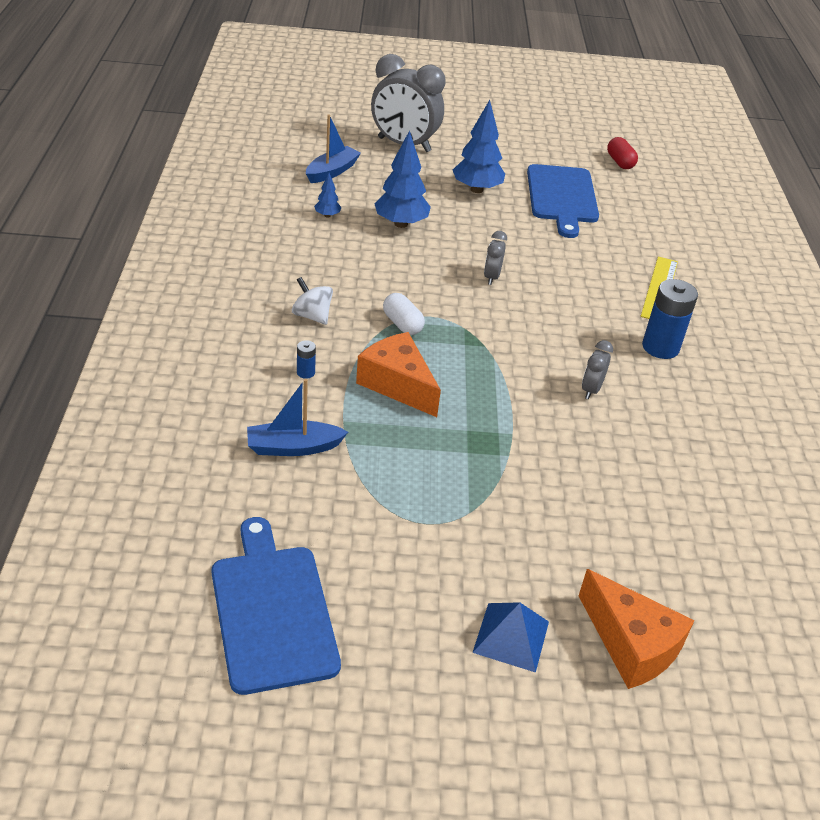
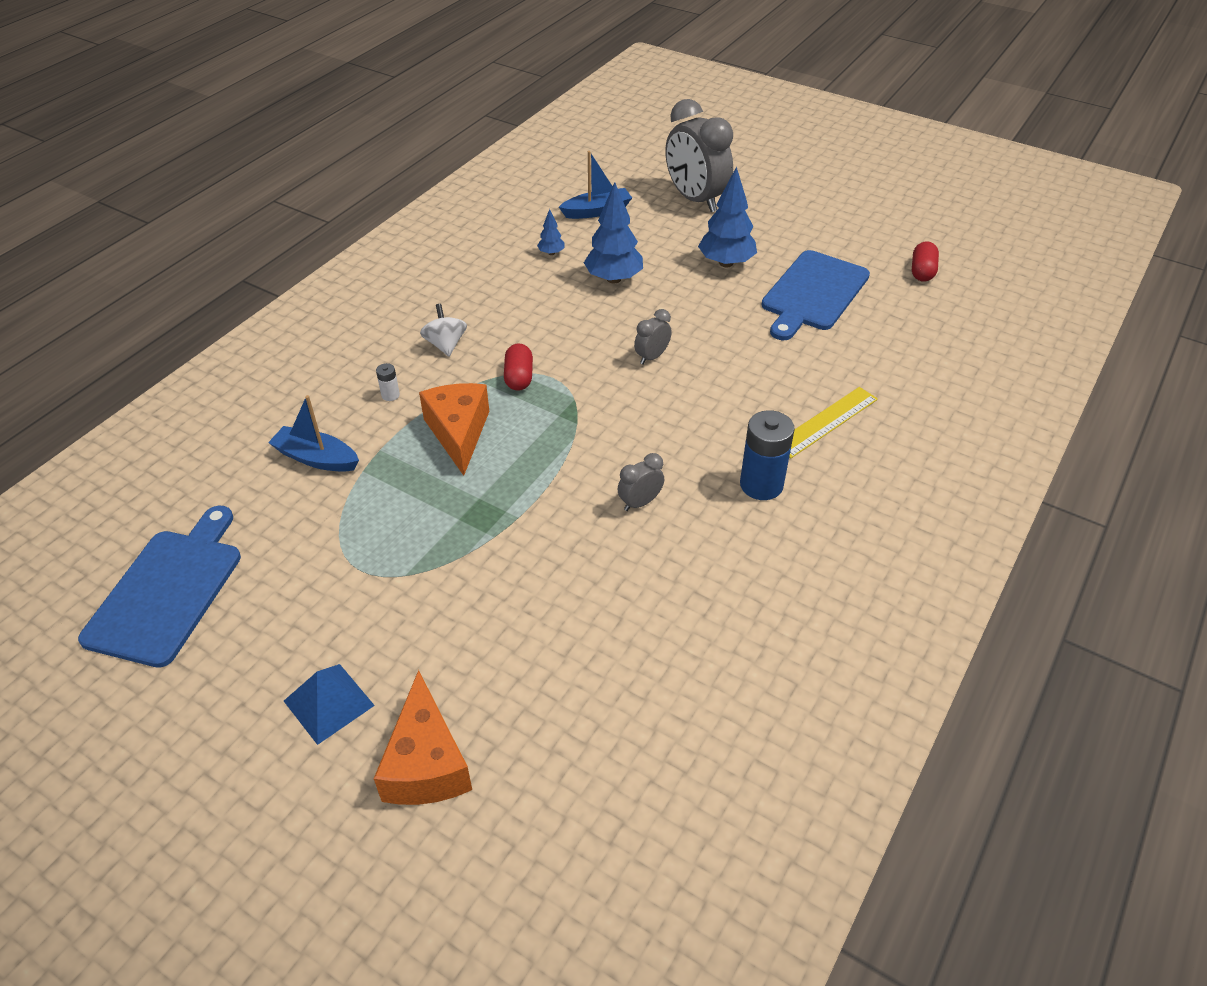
camera: 35 degrees right, 5 degrees up
(305, 372) = (390, 395): blue battery -> white battery
(402, 324) = (519, 377): white capsule -> red capsule

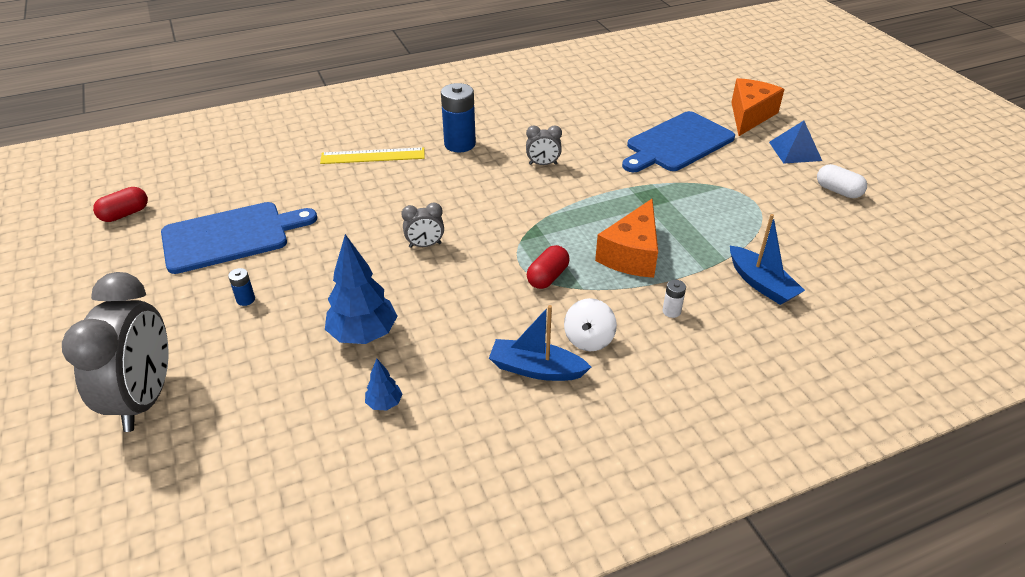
camera: 145 degrees left, 5 degrees down
(168, 591) = (898, 238): blue cutting board -> blue cutting board (677, 143)
(251, 642) = (838, 191): none -> white capsule
(597, 211) = (263, 444): blue boat -> blue boat (536, 369)
(726, 263) = (246, 299): blue tree -> blue battery

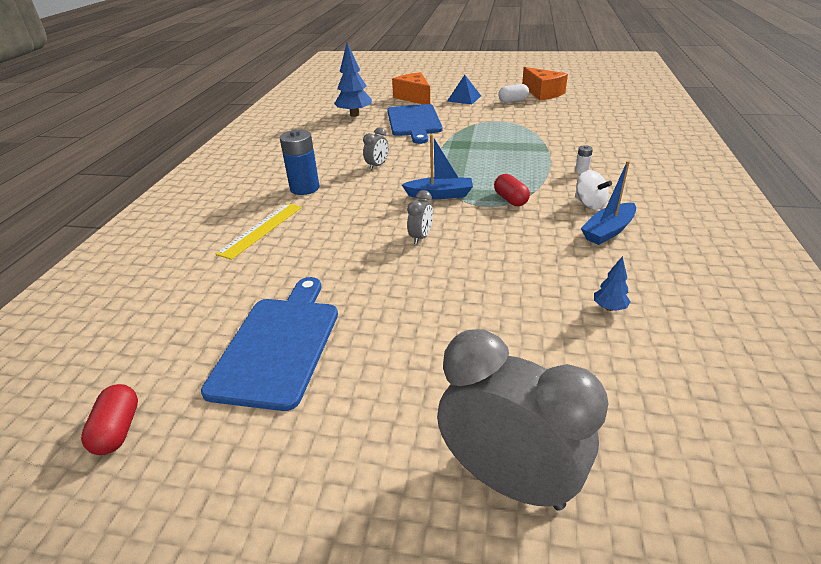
camera: 55 degrees left, 5 degrees down
(246, 299) = (398, 358): blue battery -> none
(363, 335) = (512, 297): blue tree -> blue tree (354, 115)
(631, 254) = (514, 166): orange cheese -> orange cheese (542, 93)
(761, 284) = (576, 141): blue boat -> blue boat (439, 195)

